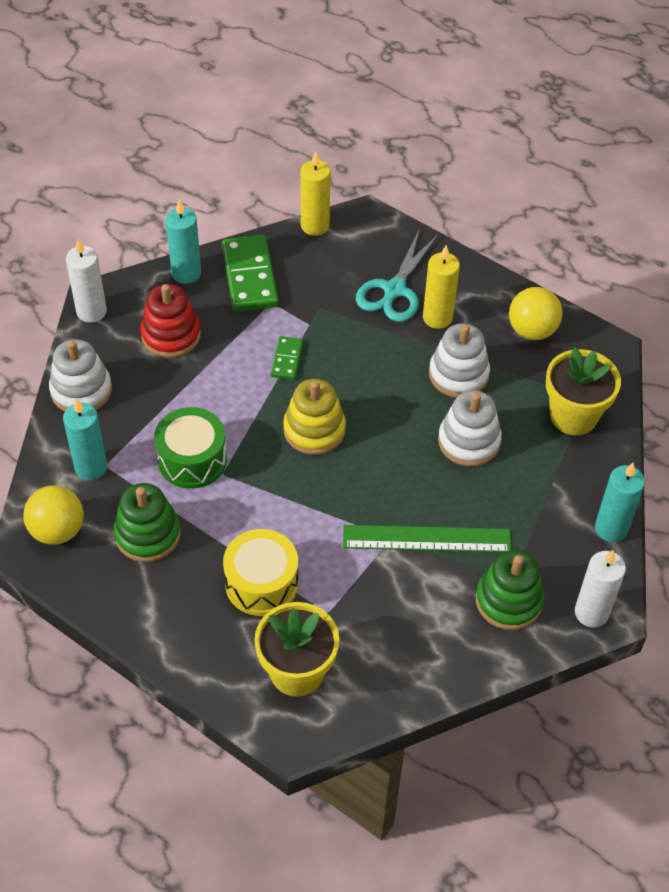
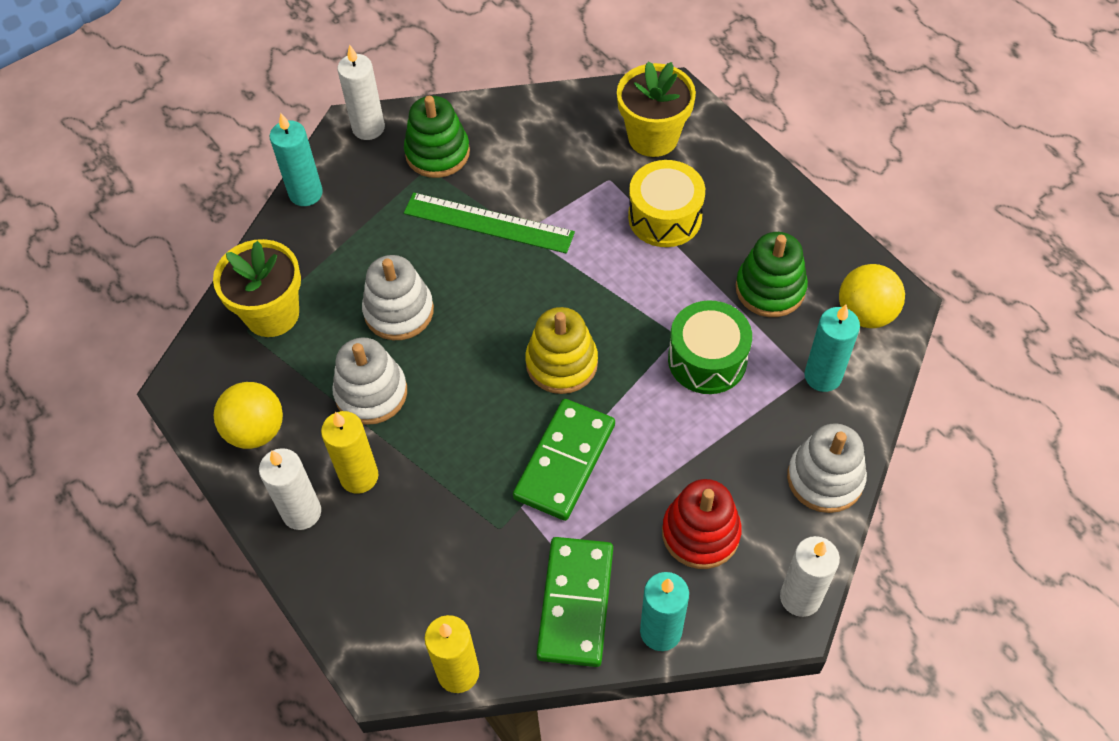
camera: 160 degrees left, 5 degrees up
(286, 359) = (565, 462): green domino -> green domino, size x1.91
(394, 290) = (394, 531): turquoise scissors -> none
(466, 288) = (302, 512): none -> white candle

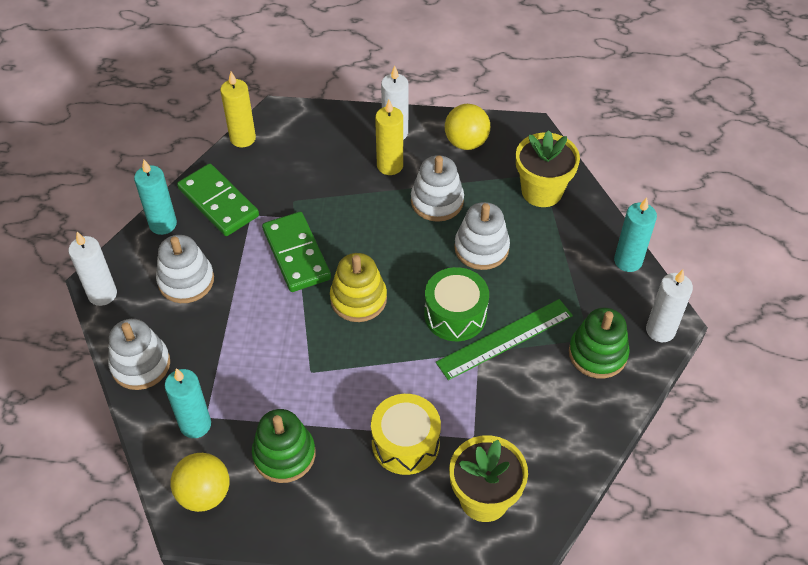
camera: 130 degrees right, 5 degrees down
(700, 533) = (186, 281): red stacking toy -> white stacking toy
(707, 359) = (277, 373): green drum -> green drum (455, 314)

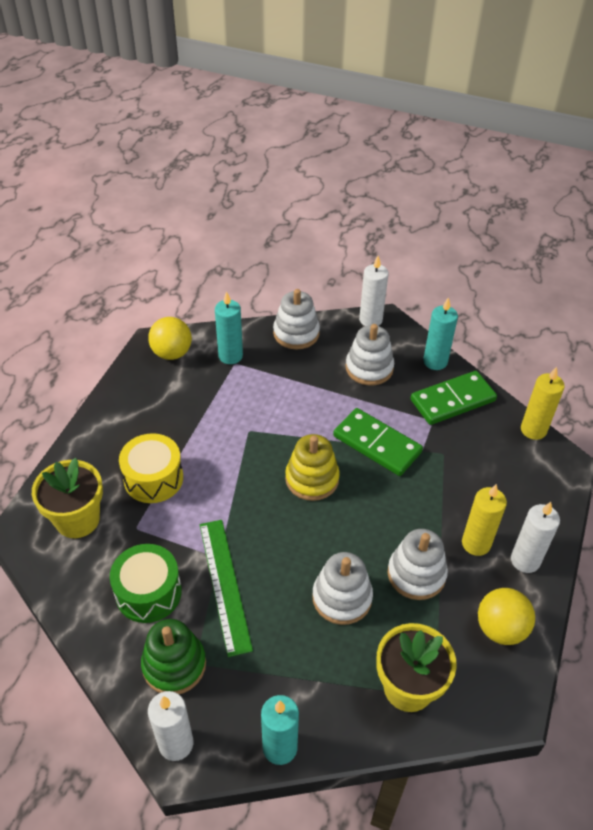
camera: 105 degrees right, 5 degrees down
(284, 454) = (181, 401): green stacking toy -> none
(296, 254) = (377, 444): green domino -> green domino turned 45 degrees clockwise
(455, 314) = (268, 550): green drum -> green drum (148, 592)

